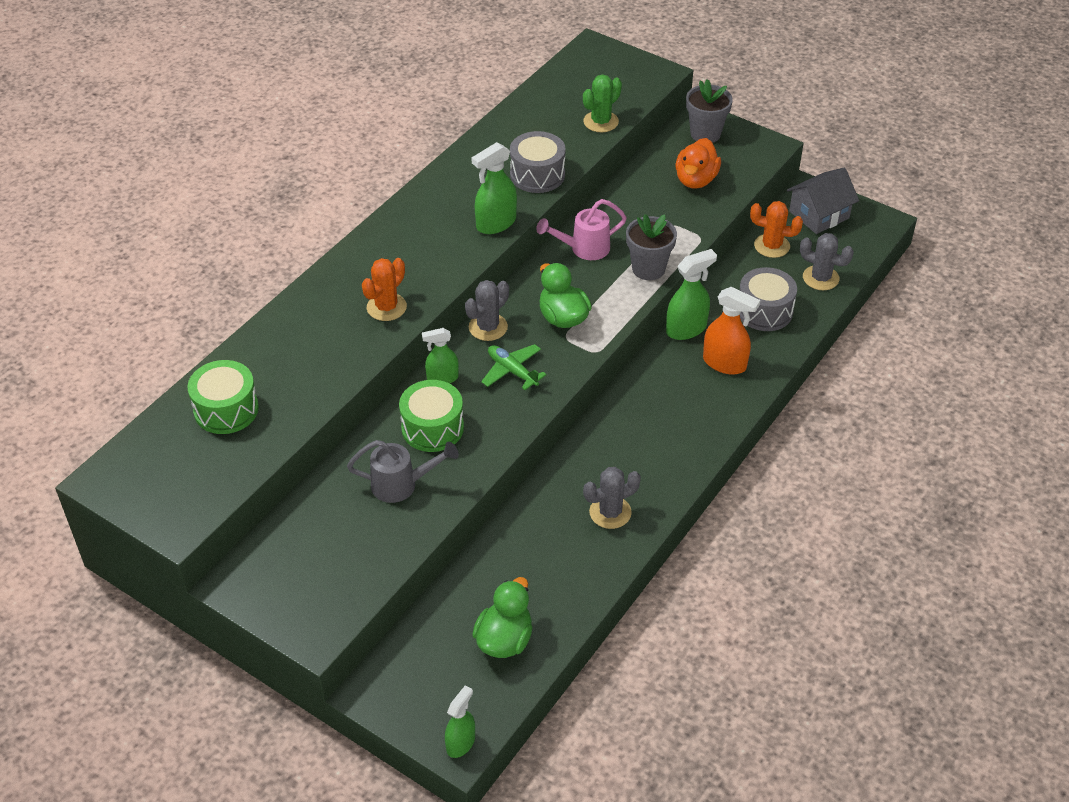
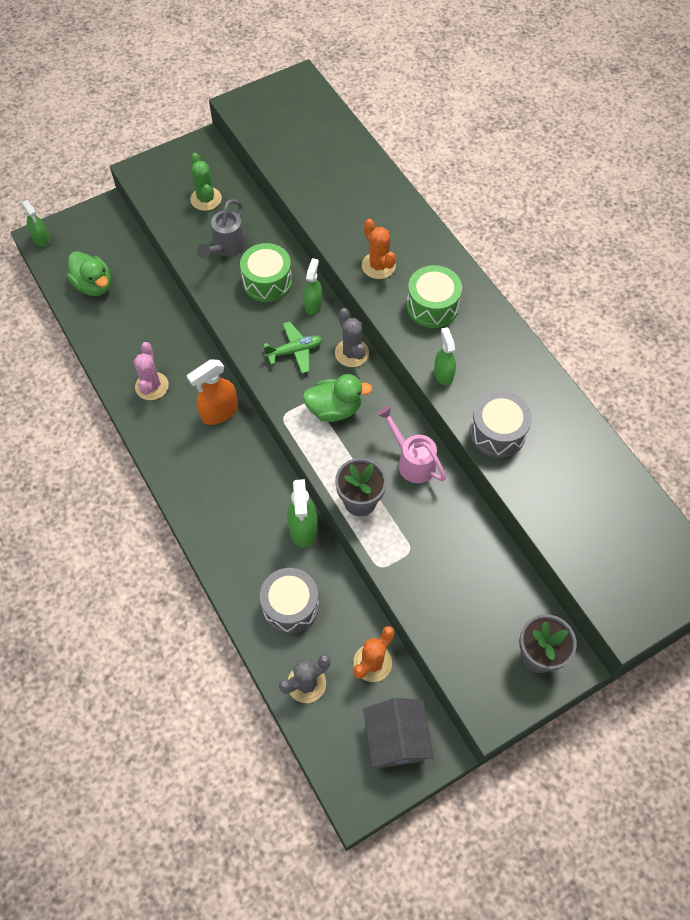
camera: 115 degrees right, 15 degrees up
(226, 409) = (325, 149): green drum -> green drum (432, 306)
(496, 223) = (443, 374): green spray bottle -> green spray bottle, size x0.66
(583, 249) = (411, 461): pink watering can -> pink watering can turned 45 degrees counterclockwise
(601, 122) = (559, 523): green cactus -> green cactus (206, 199)
(610, 512) = (152, 386): grey cactus -> pink cactus
(696, 180) = (466, 606): orange duck -> none
(725, 363) = (247, 538): orange spray bottle -> orange spray bottle (219, 412)

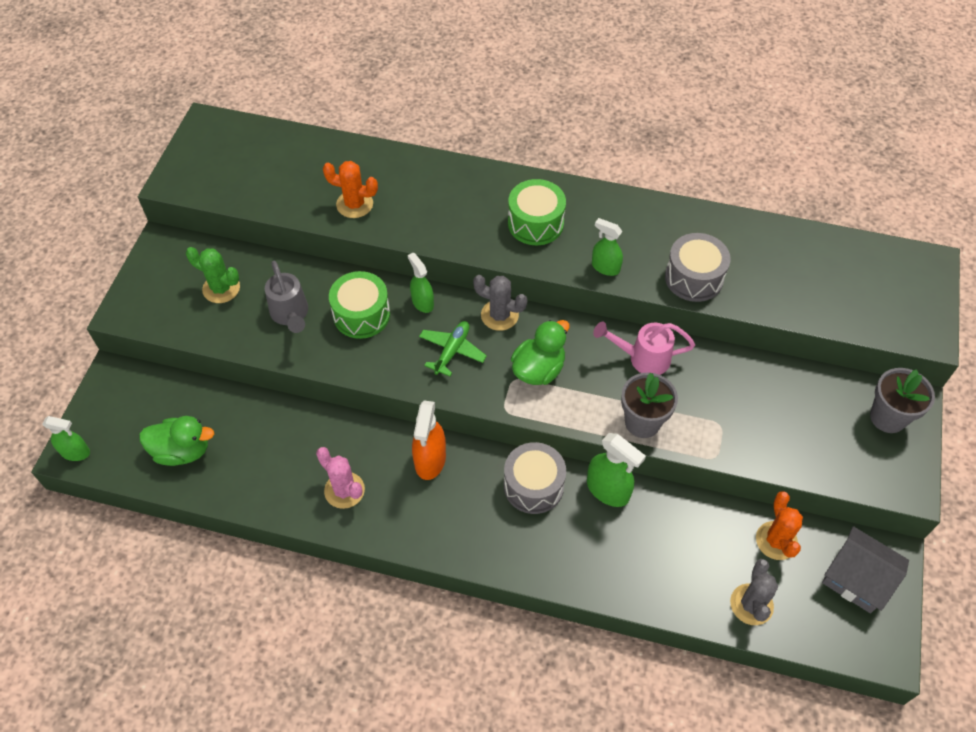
camera: 45 degrees left, 5 degrees down
(290, 606) = (670, 558): grey drum -> grey drum (533, 486)
(378, 266) = (457, 224): orange cactus -> orange cactus (354, 204)

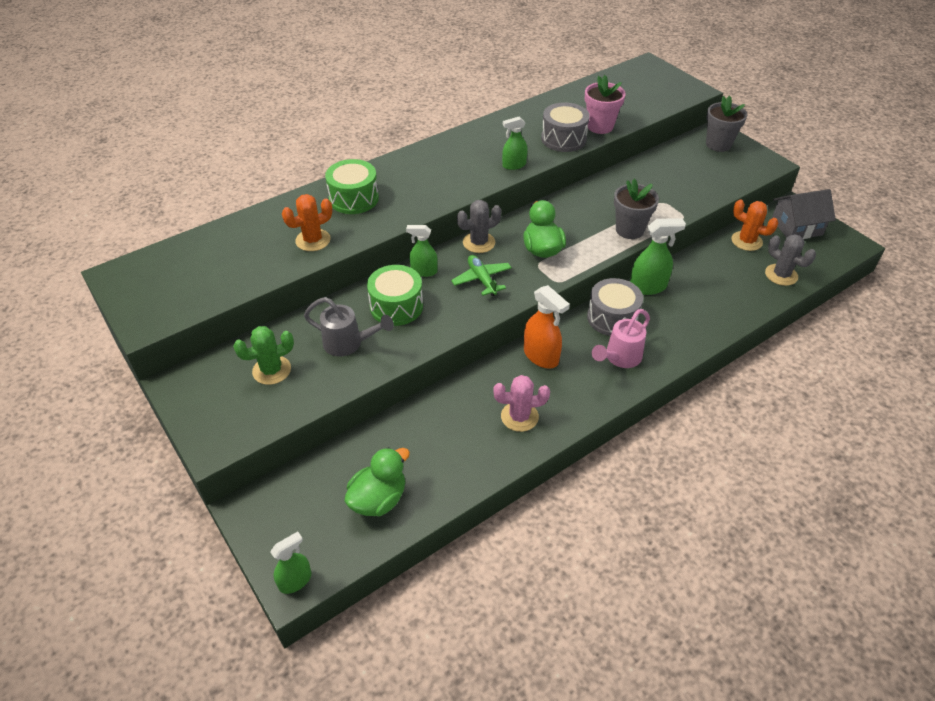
camera: 50 degrees left, 10 degrees down
(535, 223) = (442, 172): green drum -> green drum (354, 198)
(642, 358) = (582, 204): pink watering can -> pink watering can (619, 358)
(751, 294) = (600, 126): none -> pink flower pot

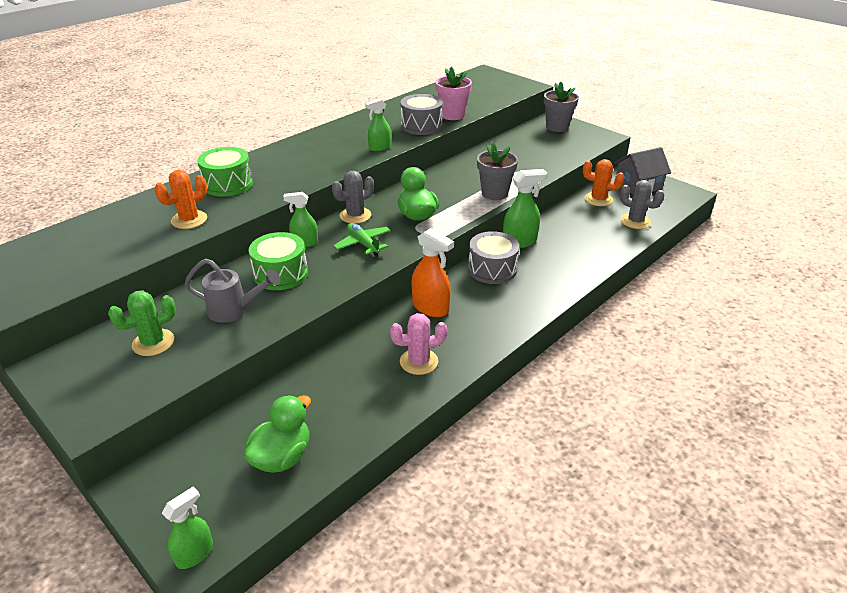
camera: 10 degrees left, 10 degrees down
(619, 358) = (506, 301): pink watering can -> none

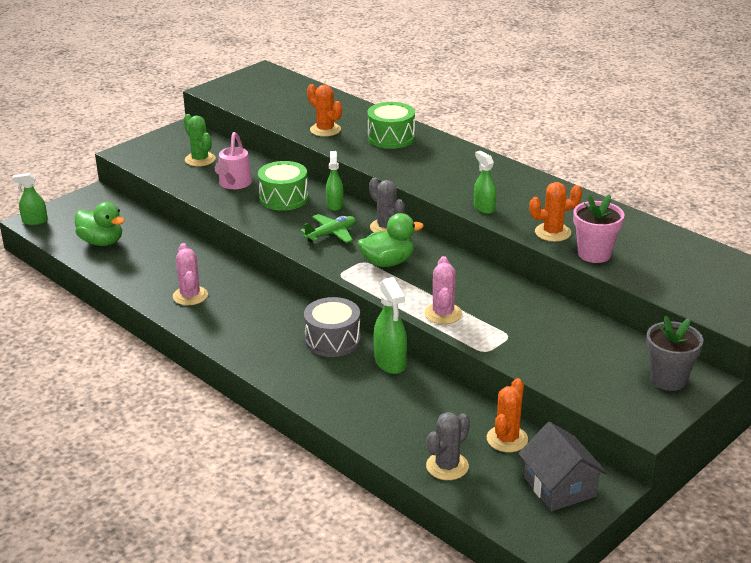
camera: 90 degrees right, 5 degrees down
(195, 553) = (34, 221): green spray bottle -> green spray bottle turned 135 degrees clockwise
(235, 310) = (233, 184): grey watering can -> pink watering can
(421, 126) = (552, 232): grey drum -> orange cactus
(430, 308) = (267, 301): orange spray bottle -> none
(494, 193) = (443, 314): grey flower pot -> pink cactus

